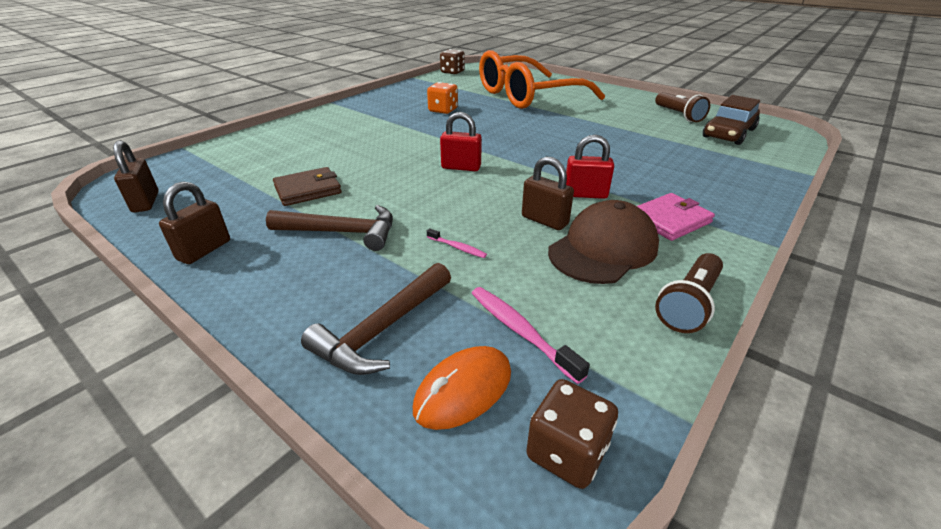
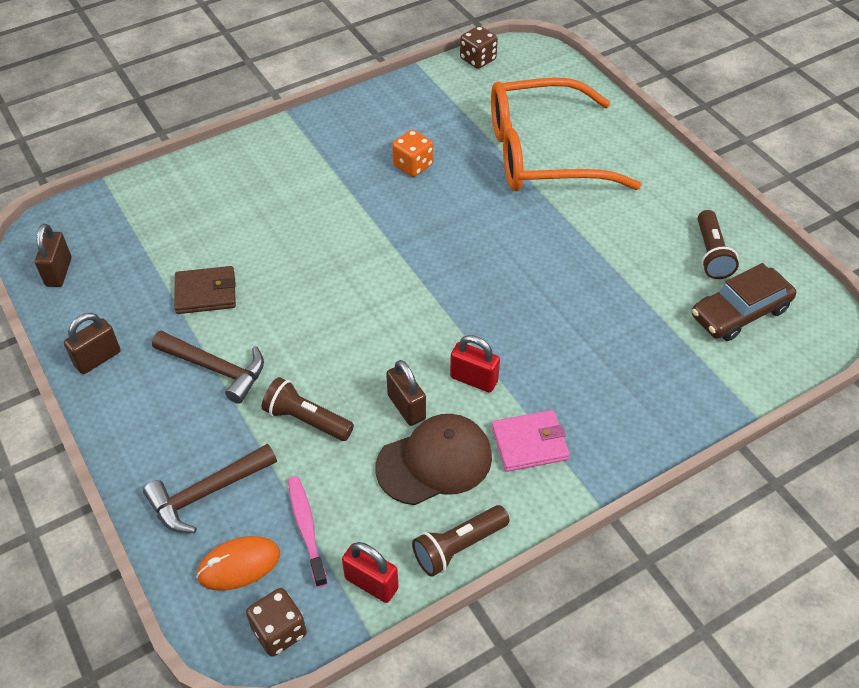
camera: 20 degrees right, 15 degrees up
(457, 247) = (306, 420): pink toothbrush -> brown flashlight
(461, 167) = (372, 295): red padlock -> red padlock (371, 583)

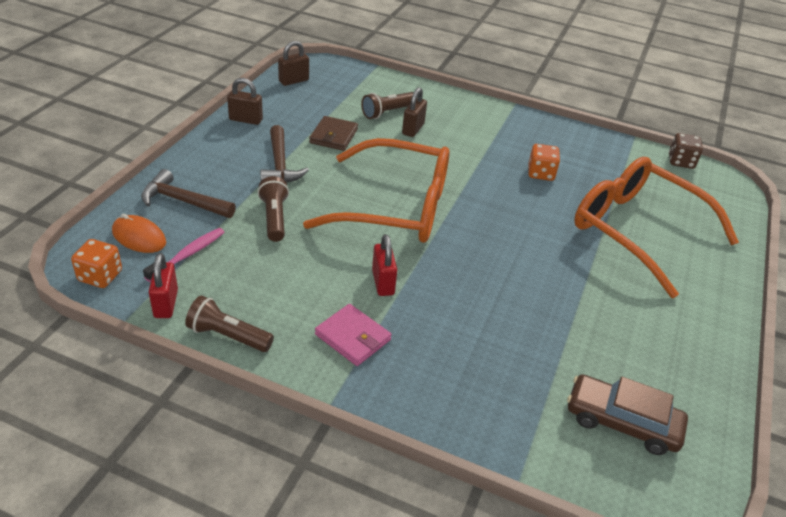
camera: 50 degrees right, 10 degrees down
(206, 293) = (333, 136): brown wallet -> brown wallet turned 60 degrees clockwise
(279, 631) = (100, 276): brown dice -> orange dice
(371, 307) = (395, 207): none -> orange glasses
(406, 407) = (326, 259): brown padlock -> brown padlock (413, 129)
(434, 462) = (292, 292): brown cap -> none
(711, 254) = (663, 375): brown flashlight -> brown flashlight (387, 112)

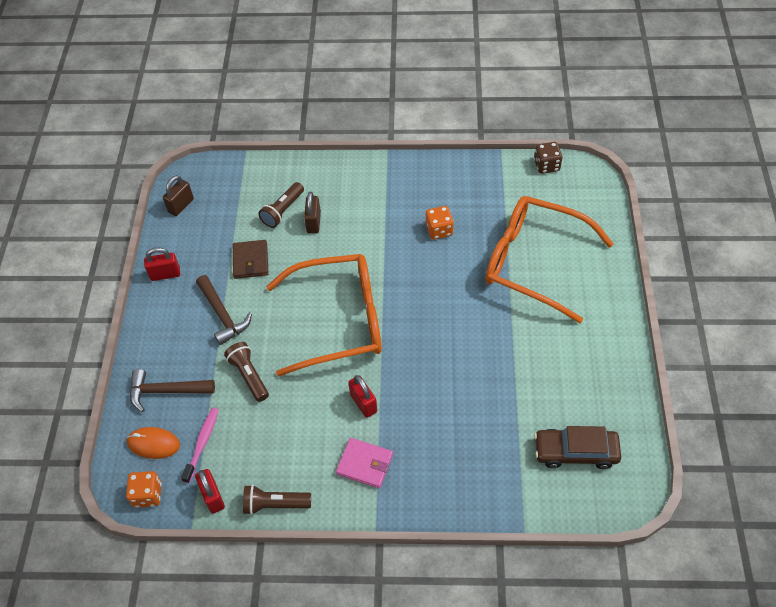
camera: 15 degrees left, 15 degrees up
(246, 120) = (165, 274): brown padlock -> red padlock

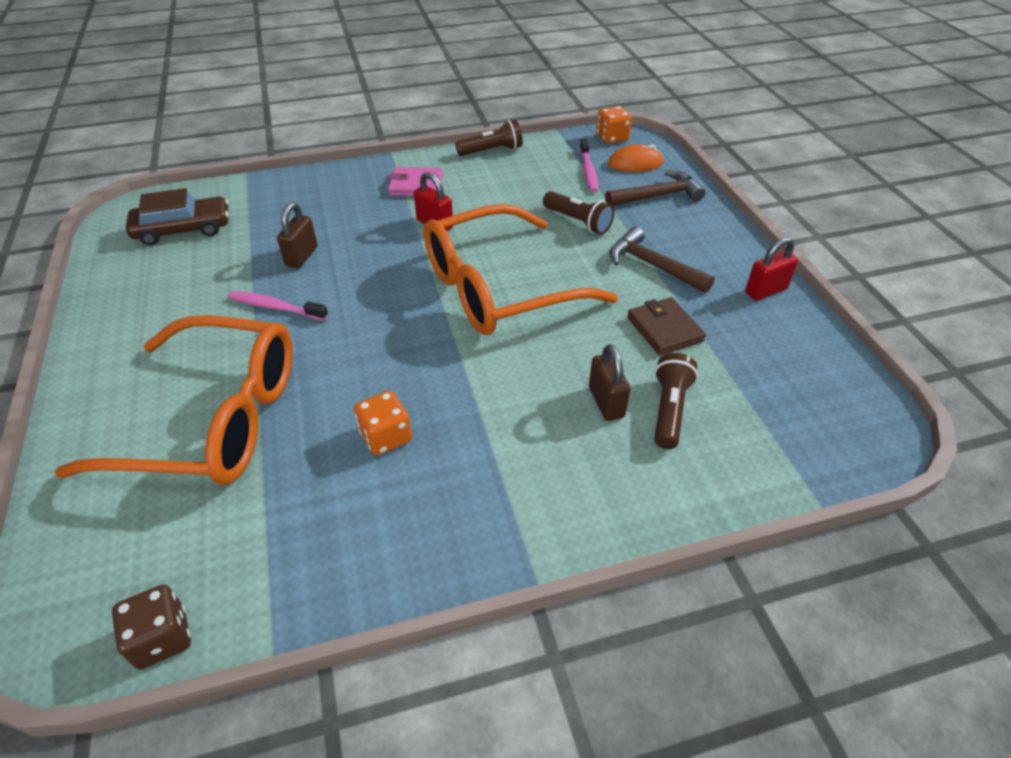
camera: 160 degrees right, 10 degrees down
(181, 206) = (837, 381): brown padlock -> brown padlock (302, 256)
(213, 497) = (552, 146): red padlock -> none
(497, 340) = (275, 307): none -> pink toothbrush

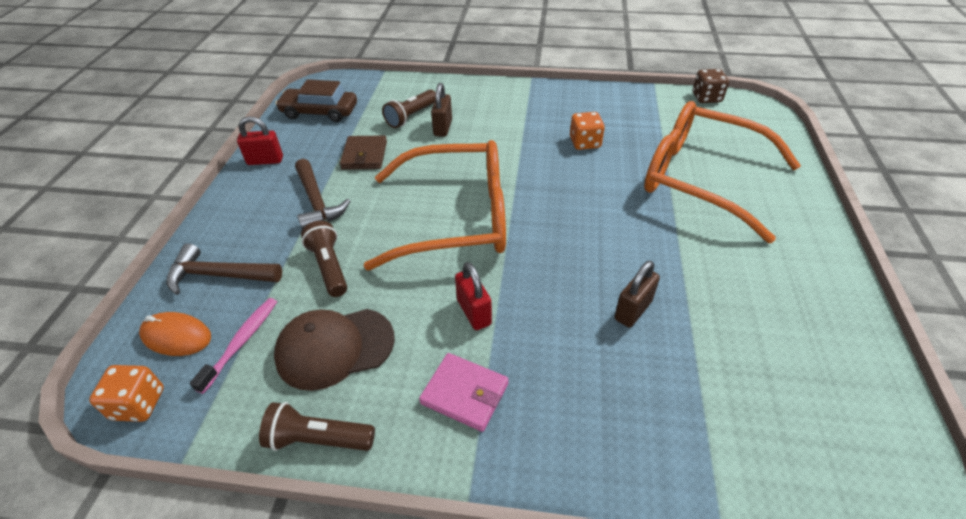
camera: 155 degrees left, 0 degrees up
(183, 229) = (792, 409): brown car -> brown car (319, 112)
(275, 307) = (660, 255): pink toothbrush -> none
(522, 183) = (335, 348): none -> brown cap

